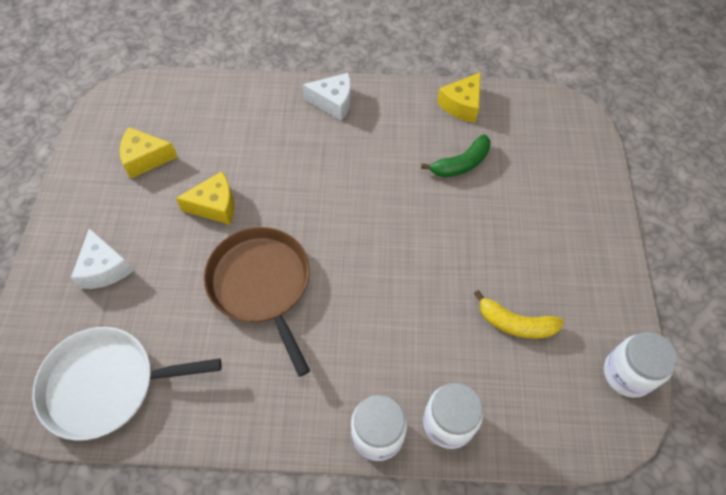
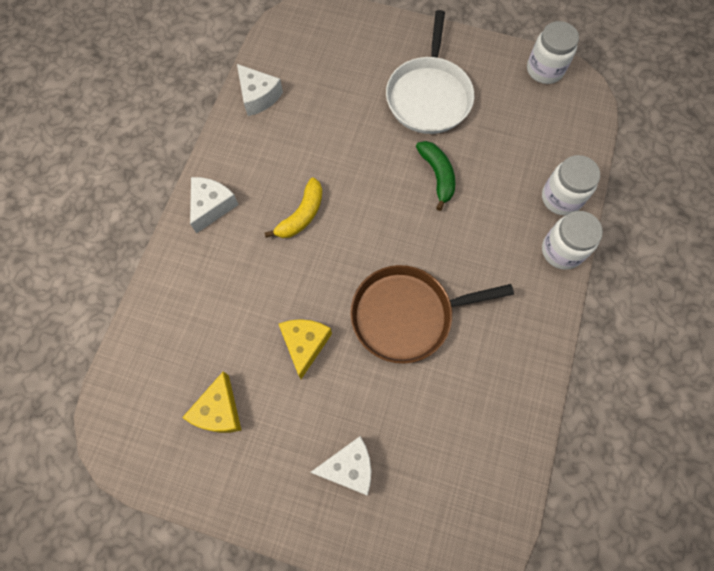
camera: 75 degrees left, 10 degrees up
(106, 385) = (477, 474): white pan -> white pan (429, 96)
(461, 164) = (325, 117): green banana -> green banana (437, 175)
(462, 105) = (258, 96): yellow cheese -> white cheese
(515, 323) = (489, 127): yellow banana -> yellow banana (301, 215)

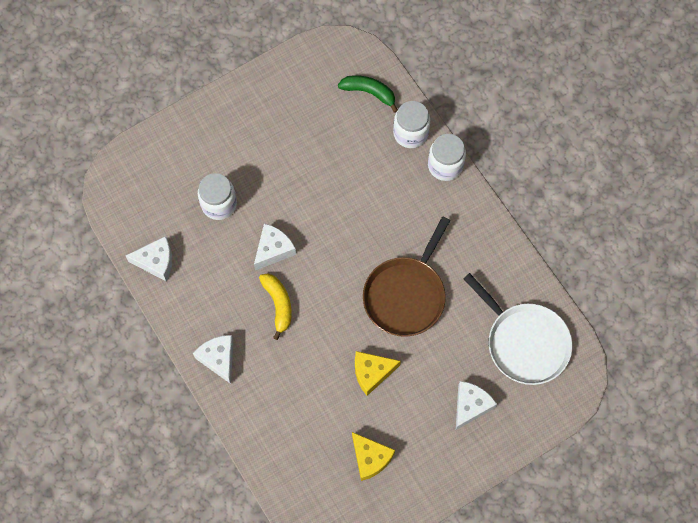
camera: 50 degrees left, 0 degrees up
(305, 345) = (372, 373): yellow cheese -> yellow cheese turned 60 degrees counterclockwise
(348, 173) = (273, 250): none -> white cheese
(429, 96) = (262, 148): white pan -> white pan (524, 342)
(437, 175) = (327, 194): green banana -> green banana (369, 92)
(544, 70) = (310, 57): white jar -> white jar (219, 204)

